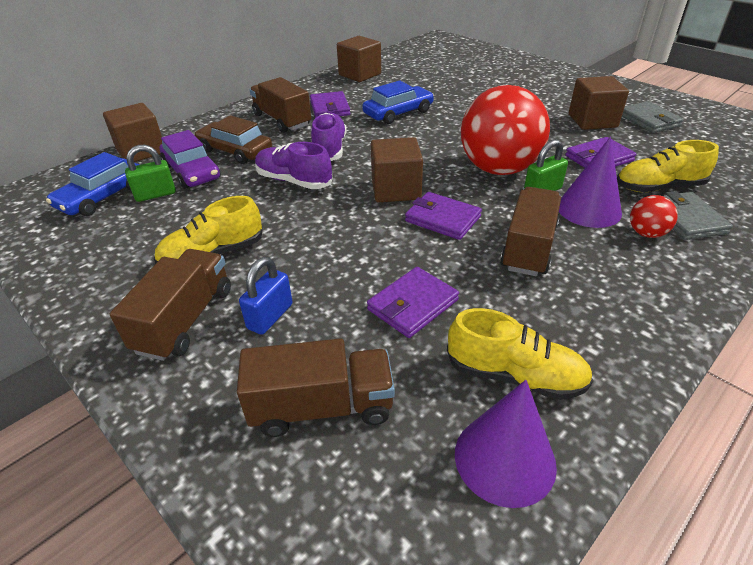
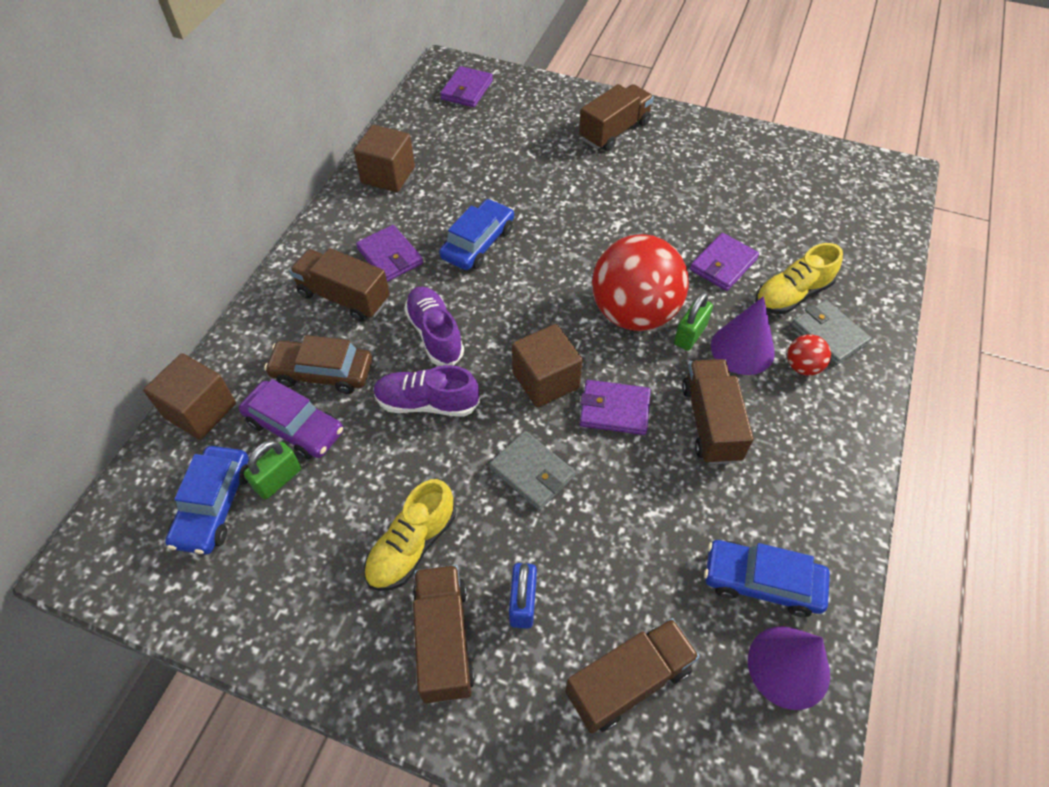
camera: 25 degrees left, 15 degrees up
(413, 305) = (643, 536): purple wallet -> purple wallet (467, 90)
(514, 375) = (762, 582): yellow shoe -> blue car
(545, 79) = (614, 131): none -> brown truck
(592, 121) = (694, 200): brown cube -> none
(649, 120) = (748, 183): grey wallet -> grey wallet (532, 472)

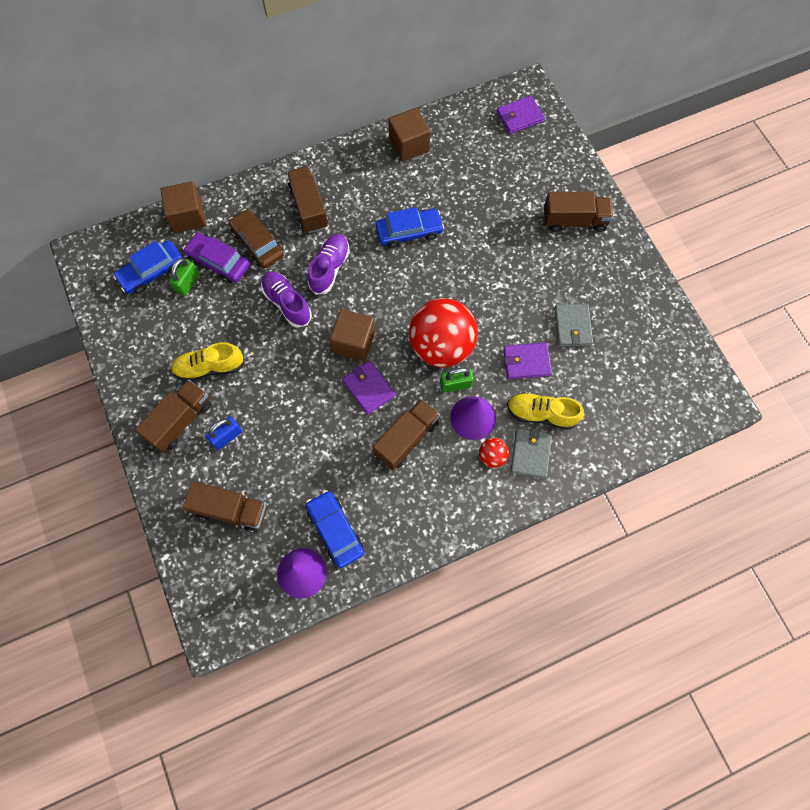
camera: 45 degrees right, 15 degrees up
(278, 479) = (187, 283): green padlock -> green padlock turned 60 degrees counterclockwise
(295, 426) = (219, 262): purple car -> purple car turned 135 degrees clockwise
(390, 256) = (356, 201): purple wallet -> none
(532, 472) = (295, 382): grey wallet -> grey wallet (572, 326)

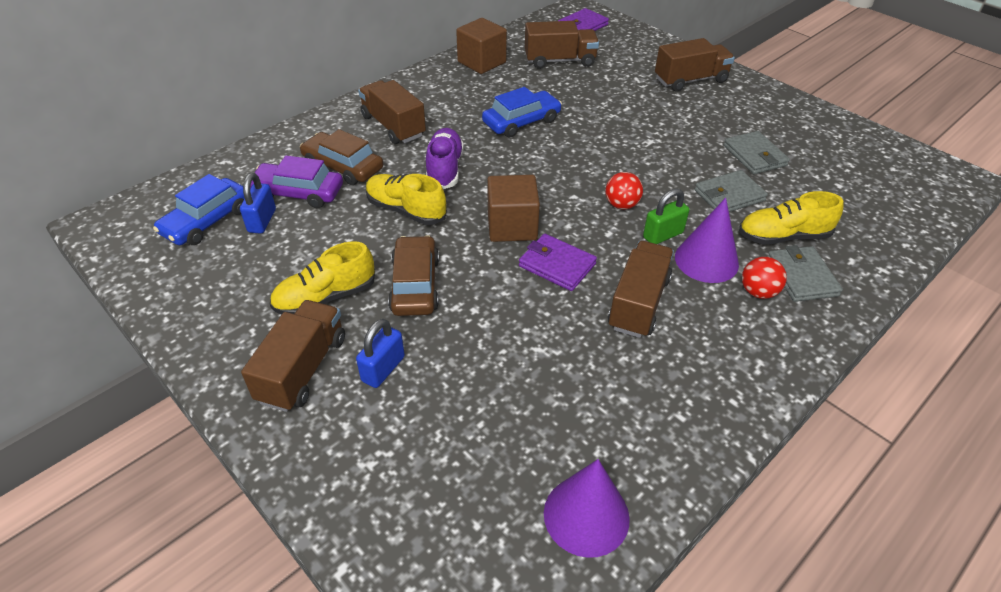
camera: 20 degrees left, 25 degrees down
(187, 283) = (262, 221): green padlock -> blue padlock
(188, 216) = (242, 162): brown cube -> none
(231, 510) = (430, 462): brown truck -> brown truck (560, 61)
(269, 375) = (415, 285): none -> brown car
(287, 303) = (406, 210): purple shoe -> yellow shoe
(335, 530) = (605, 439): blue car -> none
(441, 346) = (621, 205): red ball -> red ball, size x0.42
(526, 362) = (729, 195): purple wallet -> grey wallet

